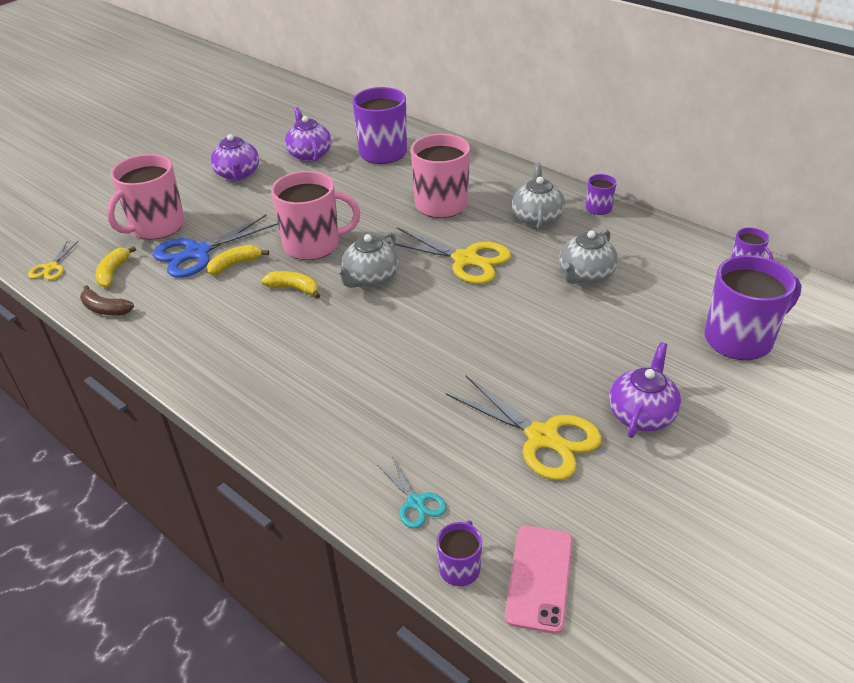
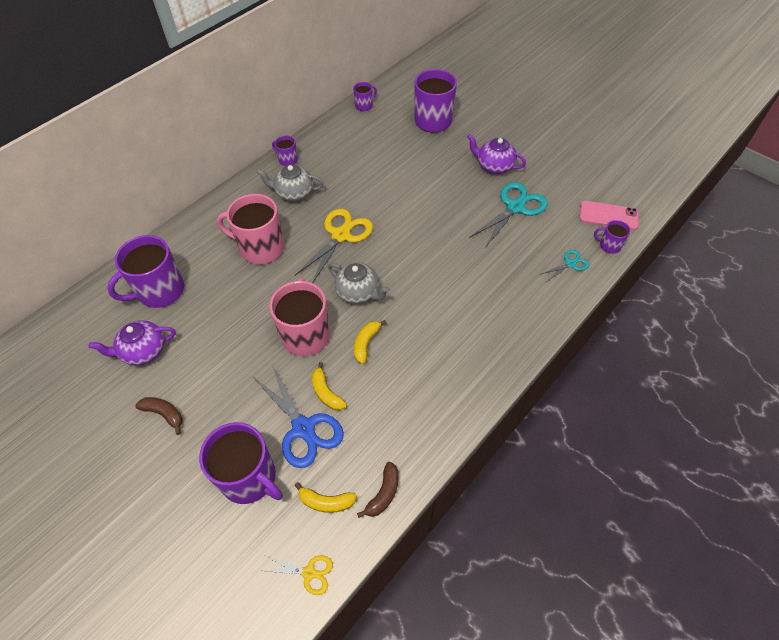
camera: 90 degrees left, 15 degrees up
(156, 226) = (249, 478): pink mug -> purple mug
(238, 174) = (164, 414): purple teapot -> brown banana
(542, 438) = (515, 207): yellow scissors -> turquoise scissors
(585, 275) = (367, 175): grey teapot -> none

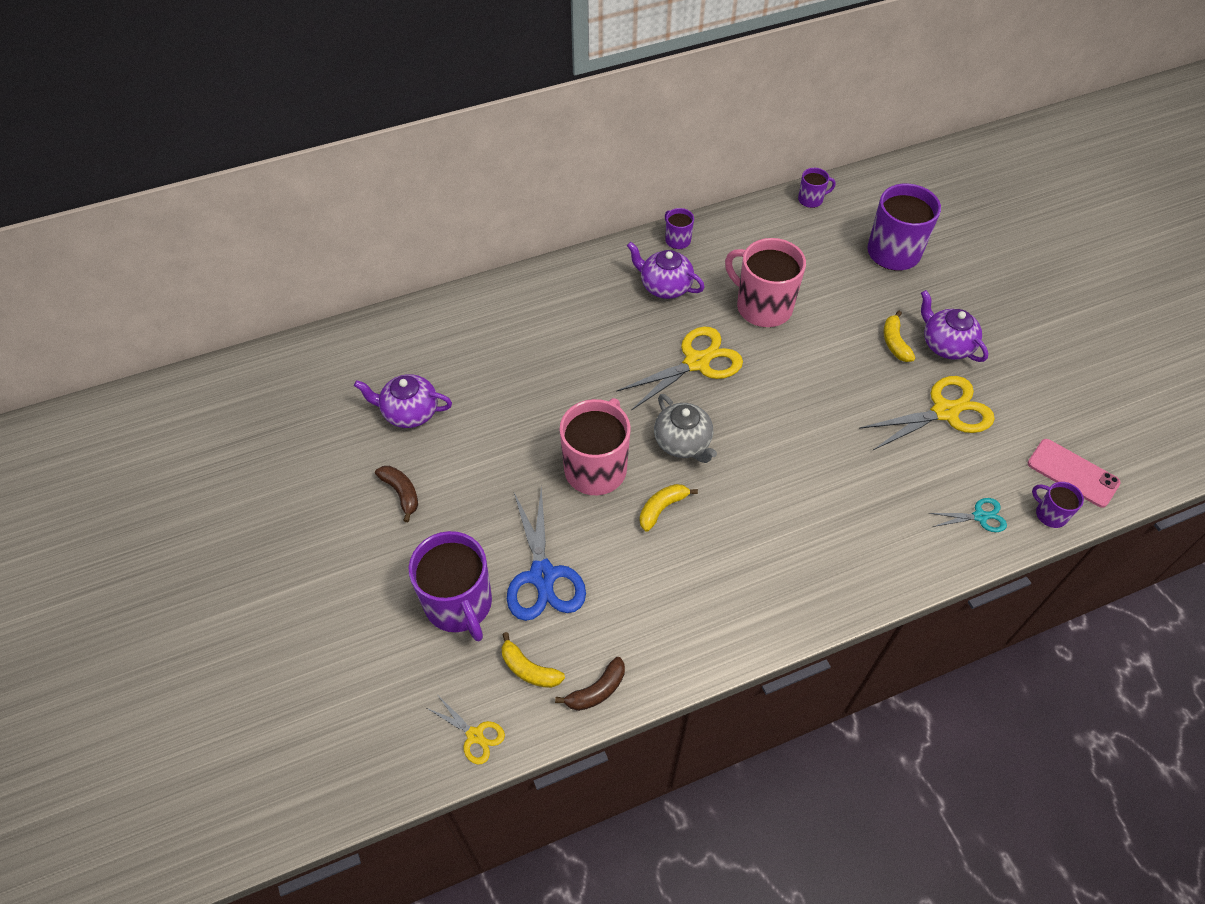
camera: 25 degrees right, 0 degrees up
(159, 291) = (456, 349): purple mug -> none
(260, 248) = (593, 341): pink mug -> pink mug (762, 306)
(294, 193) = (665, 286): grey teapot -> purple teapot
(326, 392) = (587, 546): yellow banana -> yellow banana (895, 342)
(515, 207) = (945, 412): turquoise scissors -> yellow scissors

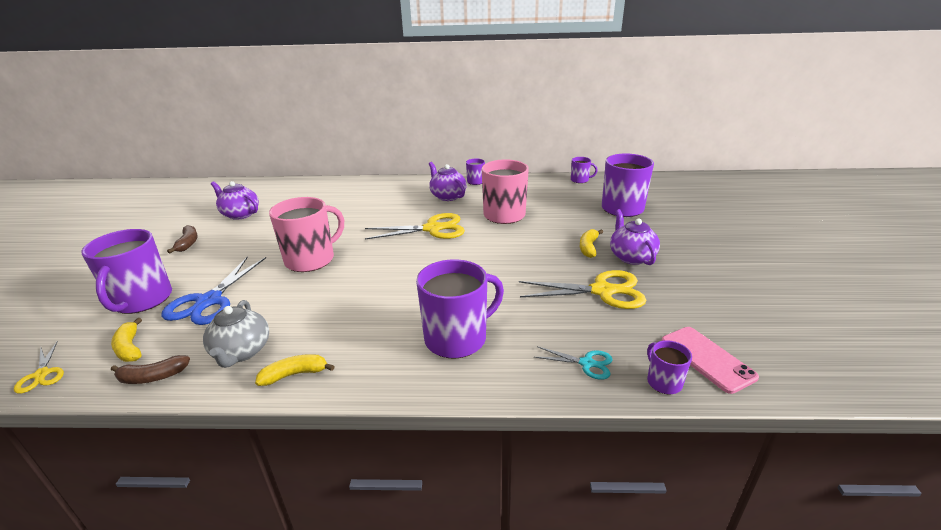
camera: 25 degrees right, 25 degrees down
(662, 508) = (328, 289): yellow banana -> yellow banana (294, 374)
(683, 442) = (381, 261): grey teapot -> grey teapot (241, 352)
(849, 529) = (457, 338): none -> purple mug

